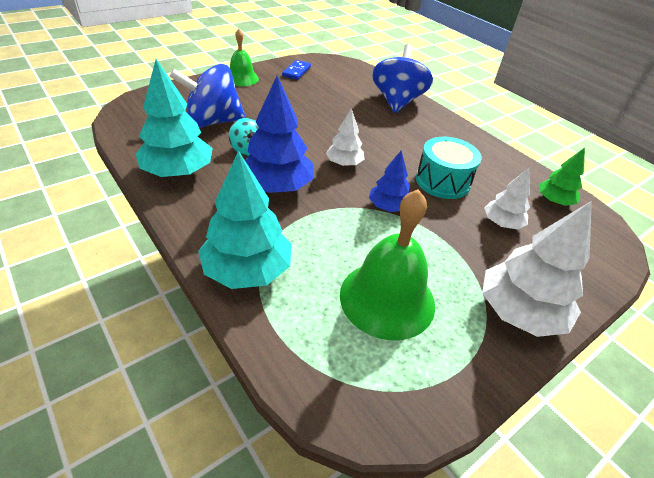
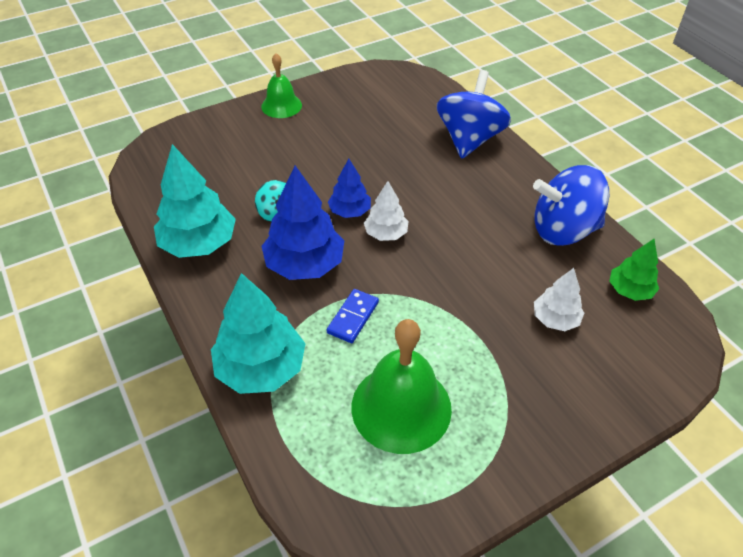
camera: 10 degrees right, 5 degrees up
(213, 122) = (242, 173): blue spinning top -> blue spinning top (563, 230)
(296, 71) = (350, 92): blue domino -> blue domino (353, 317)
(388, 207) = (425, 294): blue tree -> blue tree (350, 211)
(442, 181) = (498, 260): turquoise drum -> none
(519, 312) = (541, 430): white tree -> none

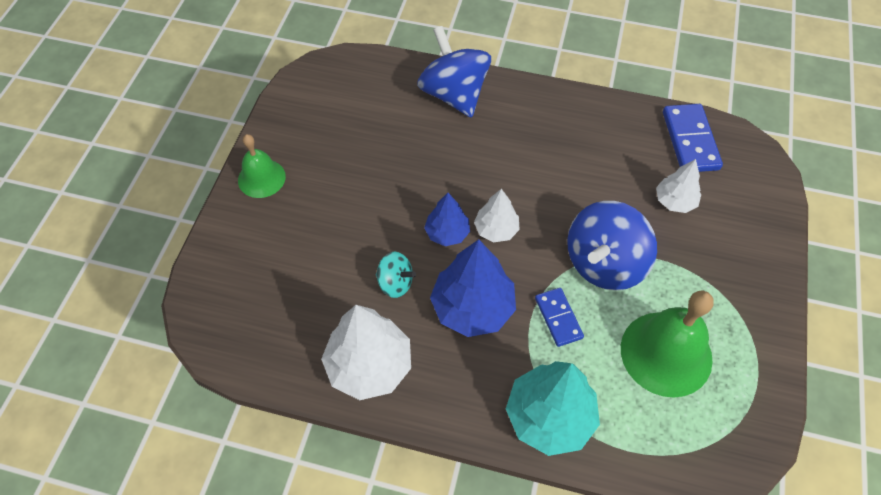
camera: 45 degrees left, 10 degrees up
(199, 244) = (369, 365): turquoise tree -> white tree
(563, 230) = (603, 125): blue spinning top -> blue spinning top (604, 263)
(629, 290) = (690, 140): green tree -> blue domino

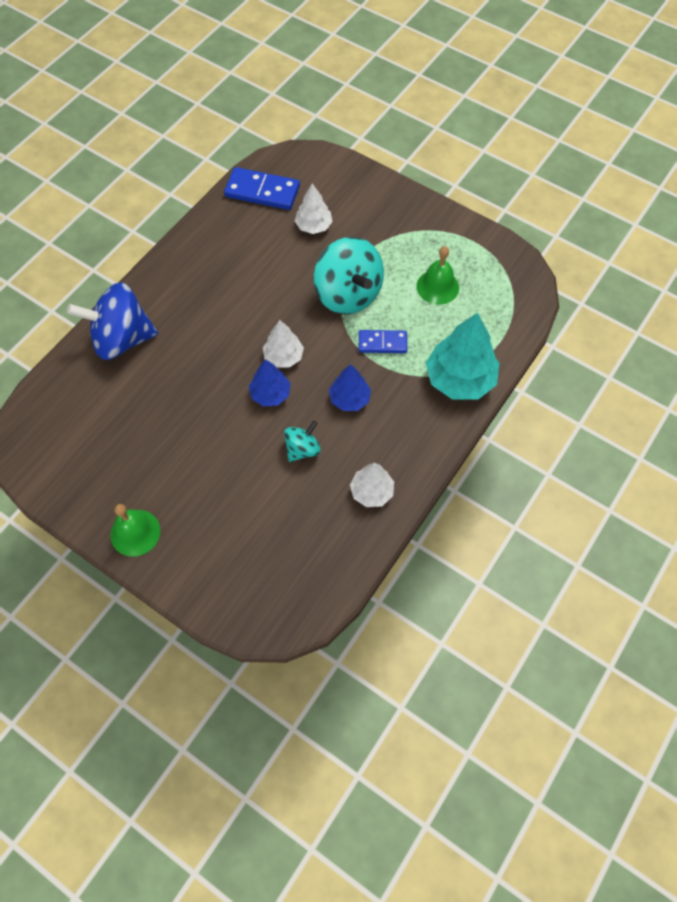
camera: 70 degrees left, 5 degrees up
(369, 365) = (371, 491): white tree -> white tree, size x0.57
(473, 308) = (349, 399): blue tree -> blue tree, size x0.57
(604, 263) = (348, 294): blue spinning top -> turquoise spinning top
(666, 353) = (437, 287): green bell -> green bell, size x0.60

